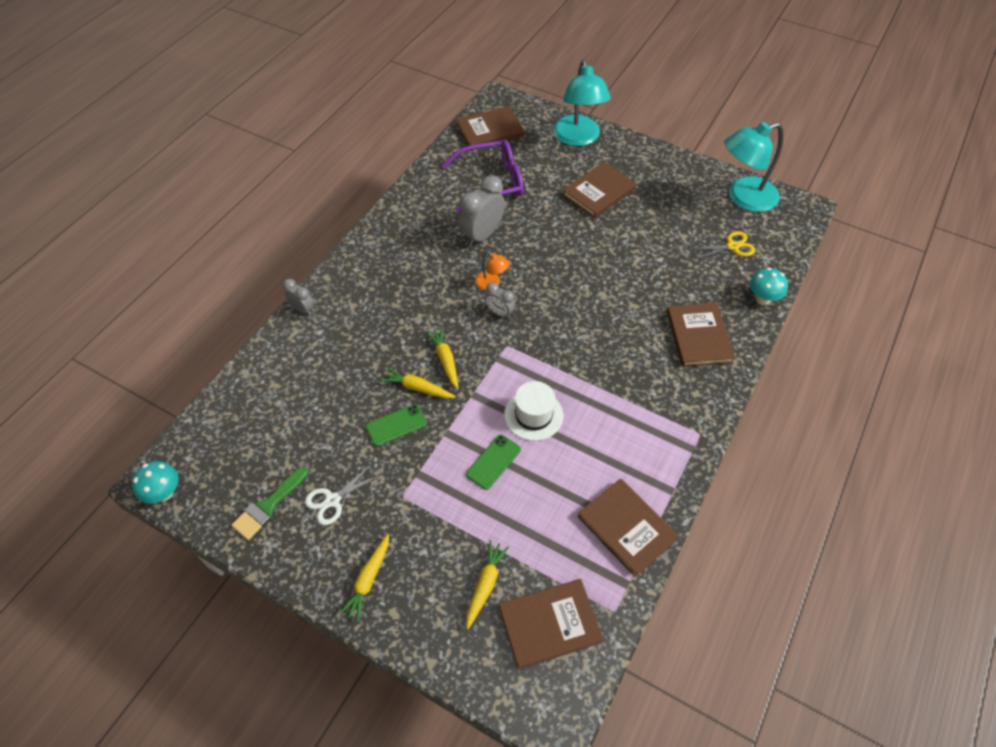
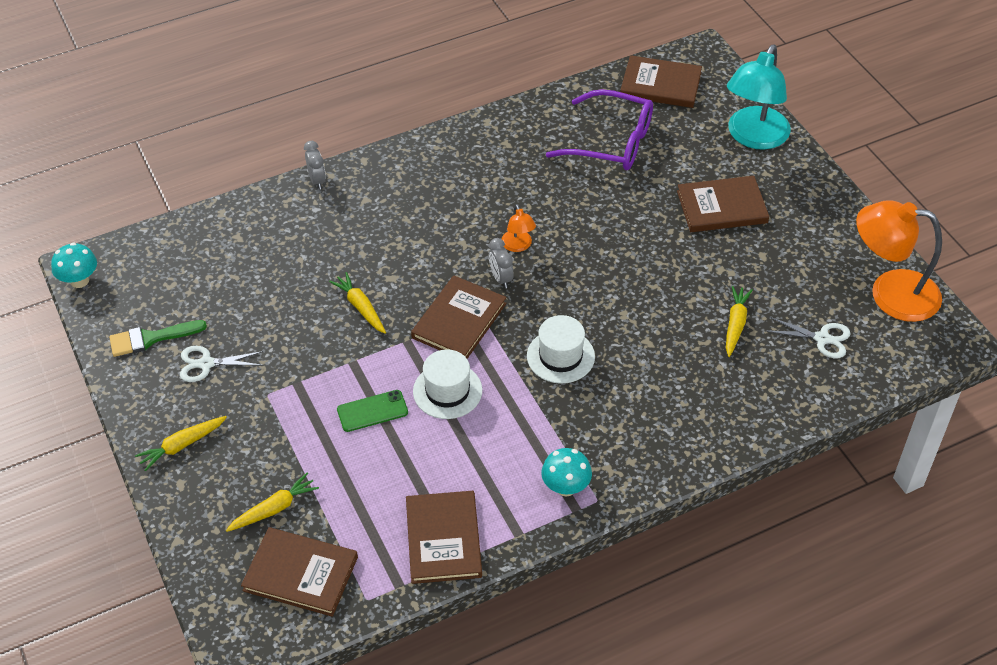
camera: 35 degrees right, 5 degrees down
(396, 425) = (313, 330): green phone -> none
(445, 360) = (408, 296): yellow carrot -> yellow carrot (735, 324)
(482, 235) = (552, 192): grey clock -> none
(587, 346) = (560, 356): none -> white hat
(698, 336) = (688, 409): brown book -> brown book (459, 320)
(732, 246) = (822, 338): yellow scissors -> white scissors
(743, 198) = (890, 293): turquoise lamp -> orange lamp
(763, 298) = (802, 409): turquoise mushroom -> turquoise mushroom (566, 487)

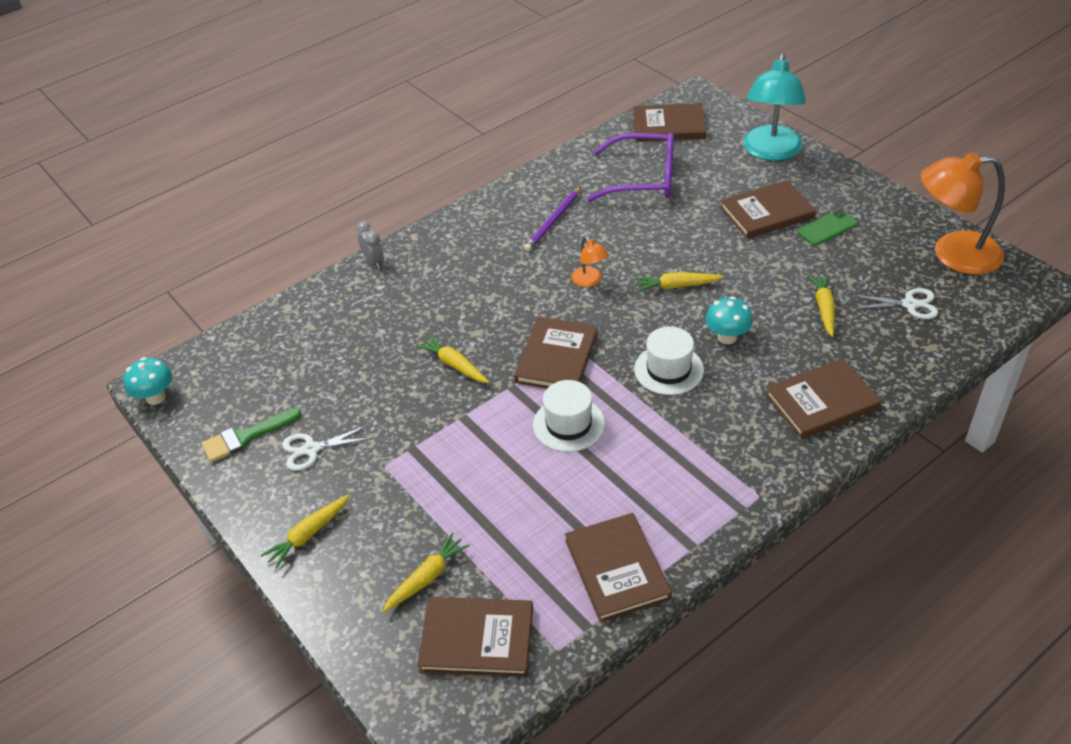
camera: 10 degrees left, 5 degrees down
(372, 411) = (499, 459): green phone -> green phone (827, 228)
(501, 278) = (583, 312): grey clock -> none
(505, 172) = (553, 221): none -> purple pencil
(566, 487) = (722, 490): turquoise mushroom -> turquoise mushroom (727, 337)
(601, 270) = (676, 286): none -> yellow carrot
(693, 421) = (822, 401): none -> brown book

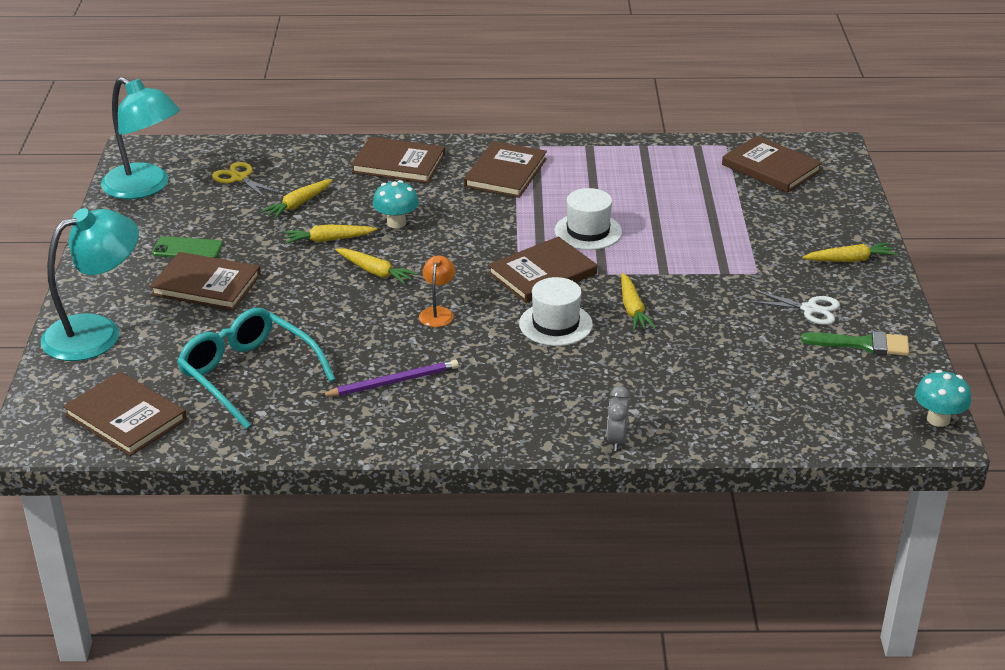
camera: 145 degrees left, 10 degrees down
(427, 577) = (779, 204): yellow carrot -> yellow carrot (328, 240)
(617, 569) = (649, 157): brown book -> brown book (505, 173)
(642, 179) = (249, 375): purple glasses -> turquoise glasses
(668, 369) = (470, 226): white hat -> white hat (555, 324)
(909, 304) = (239, 178): white scissors -> yellow scissors
(953, 254) = (145, 187): orange lamp -> turquoise lamp

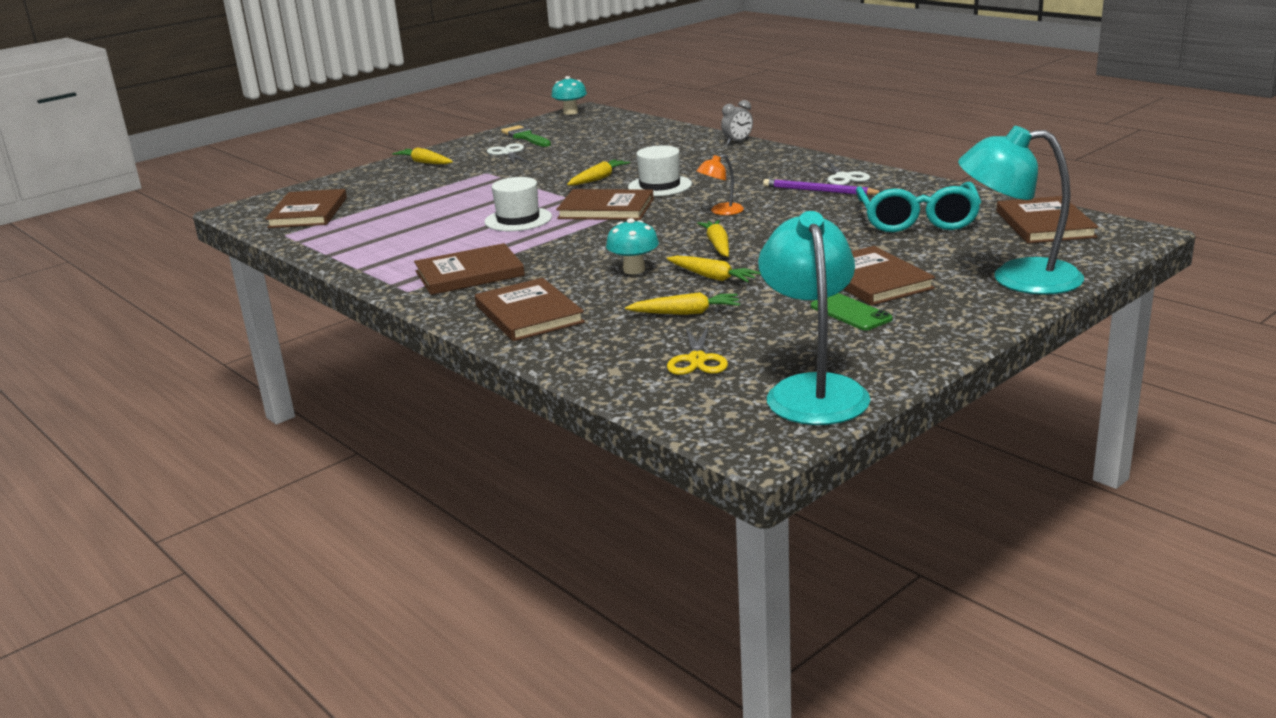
camera: 130 degrees left, 10 degrees down
(401, 417) = (843, 177): none -> white scissors

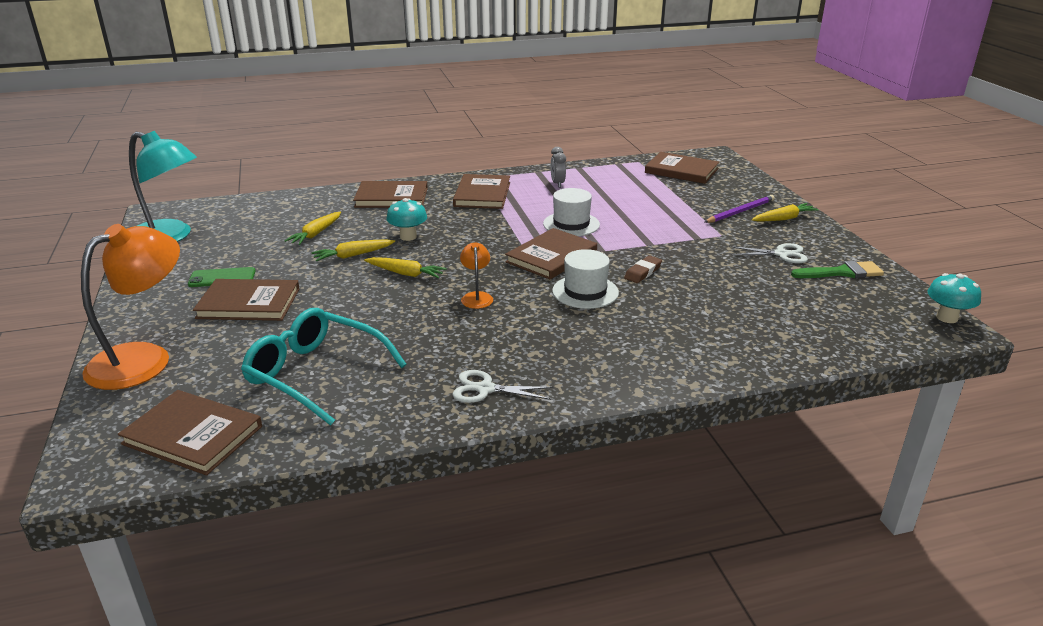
camera: 115 degrees right, 5 degrees up
(598, 179) = (642, 272): yellow carrot -> brown eraser
(697, 360) = (256, 221): yellow scissors -> none
(737, 142) = (698, 377): grey clock -> grey clock (557, 184)
(819, 191) = (463, 359): purple pencil -> purple pencil (740, 211)
(1017, 278) = (144, 359): turquoise lamp -> orange lamp

